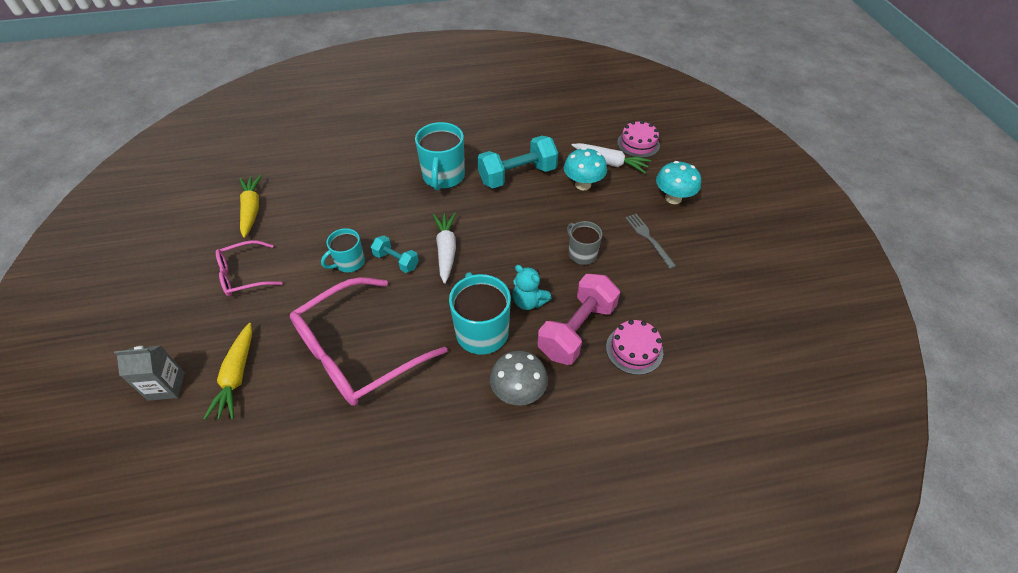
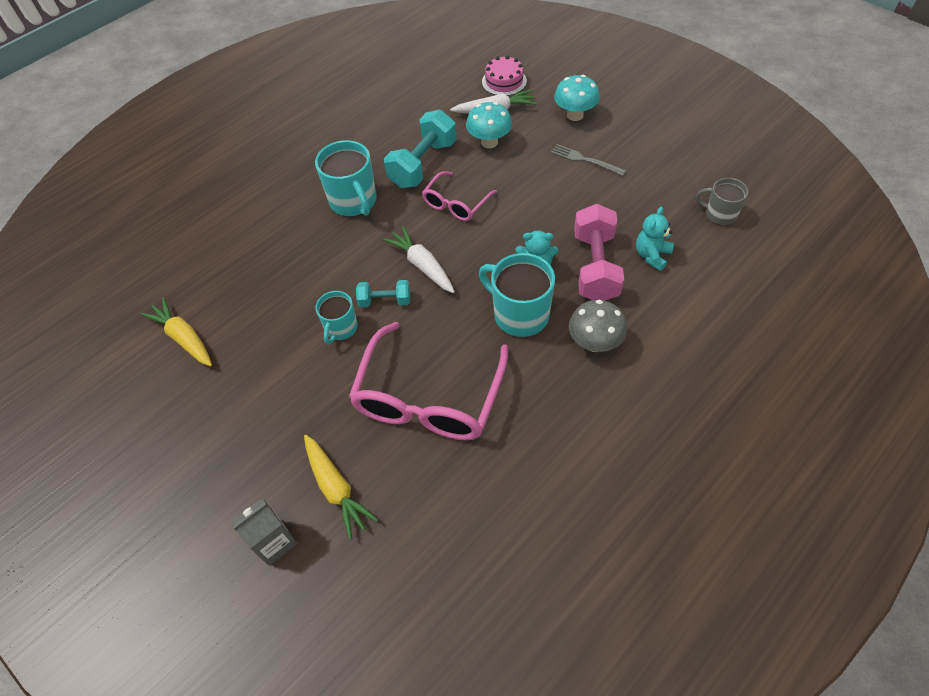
camera: 30 degrees left, 5 degrees up
(244, 275) = (244, 401): pink glasses -> pink glasses (456, 204)
(581, 254) = (542, 202): grey mug -> grey mug (719, 214)
(634, 349) = (652, 255): pink cake -> turquoise teddy bear

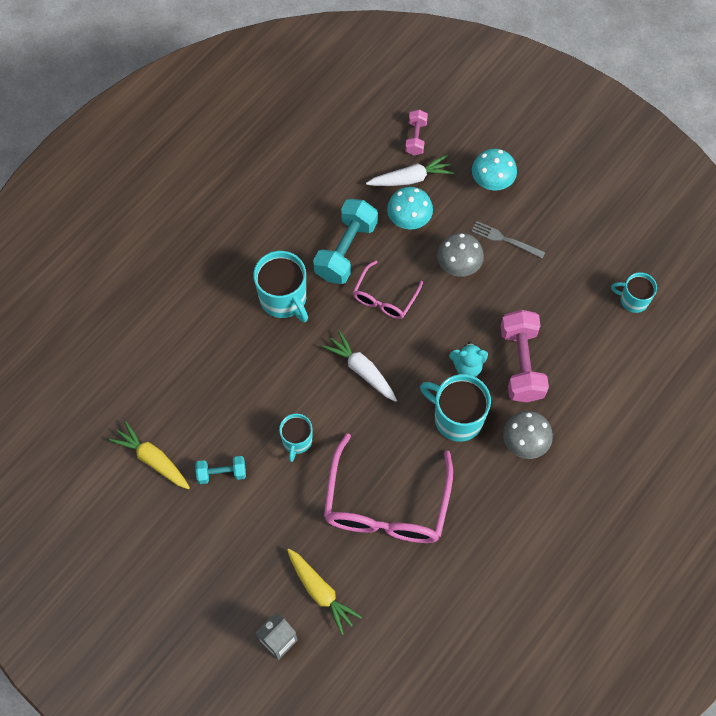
camera: 10 degrees left, 10 degrees up
(385, 301) = (333, 410): turquoise dumbbell -> turquoise dumbbell (222, 473)
(504, 81) = (416, 138): pink cake -> pink dumbbell
(535, 180) = (458, 266): none -> grey mushroom
(652, 255) = (572, 349): turquoise teddy bear -> none
(719, 214) = (633, 300): grey mug -> turquoise mug

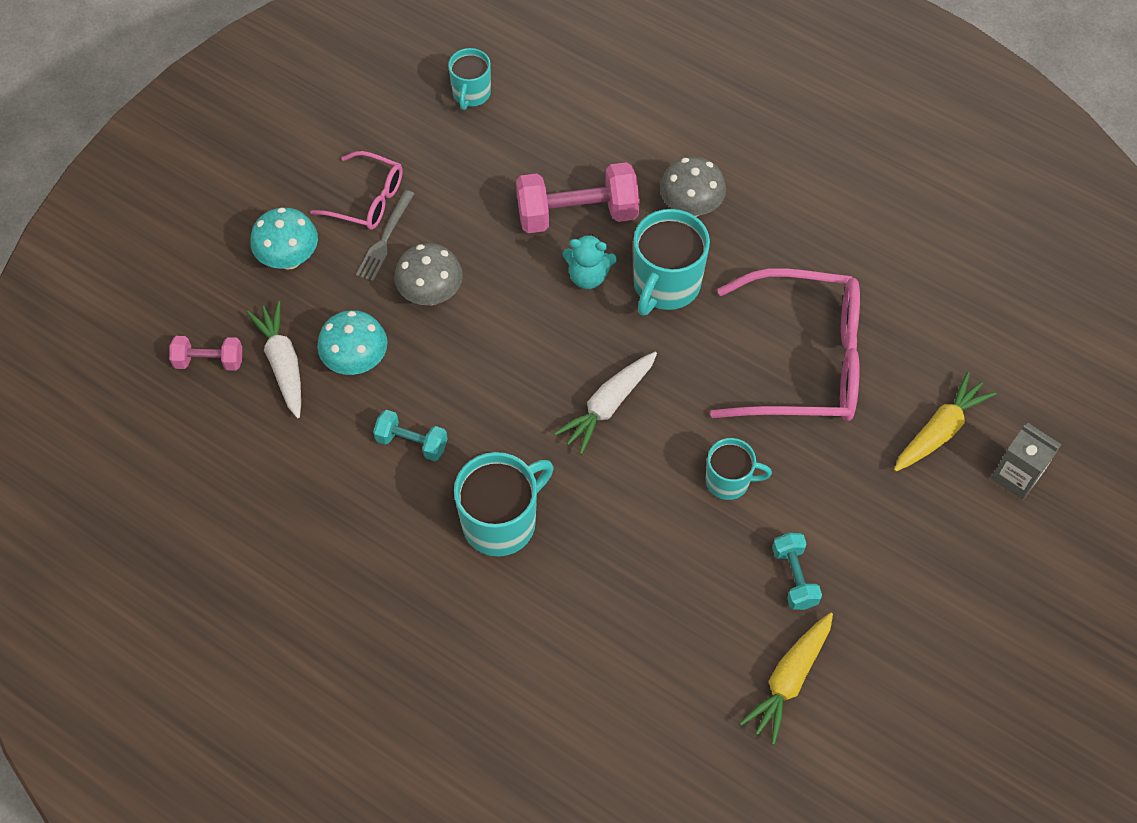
camera: 95 degrees left, 5 degrees down
(346, 250) = (411, 442): turquoise dumbbell -> turquoise dumbbell, size x0.54
(384, 298) = (489, 384): pink glasses -> pink glasses (367, 200)
(467, 366) = (588, 276): turquoise teddy bear -> turquoise teddy bear turned 105 degrees clockwise

